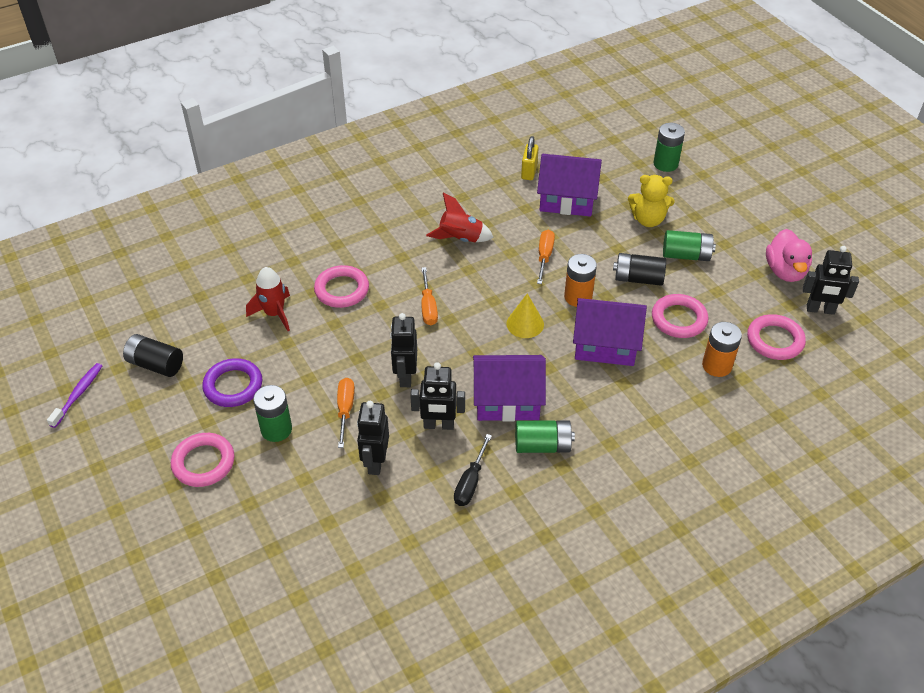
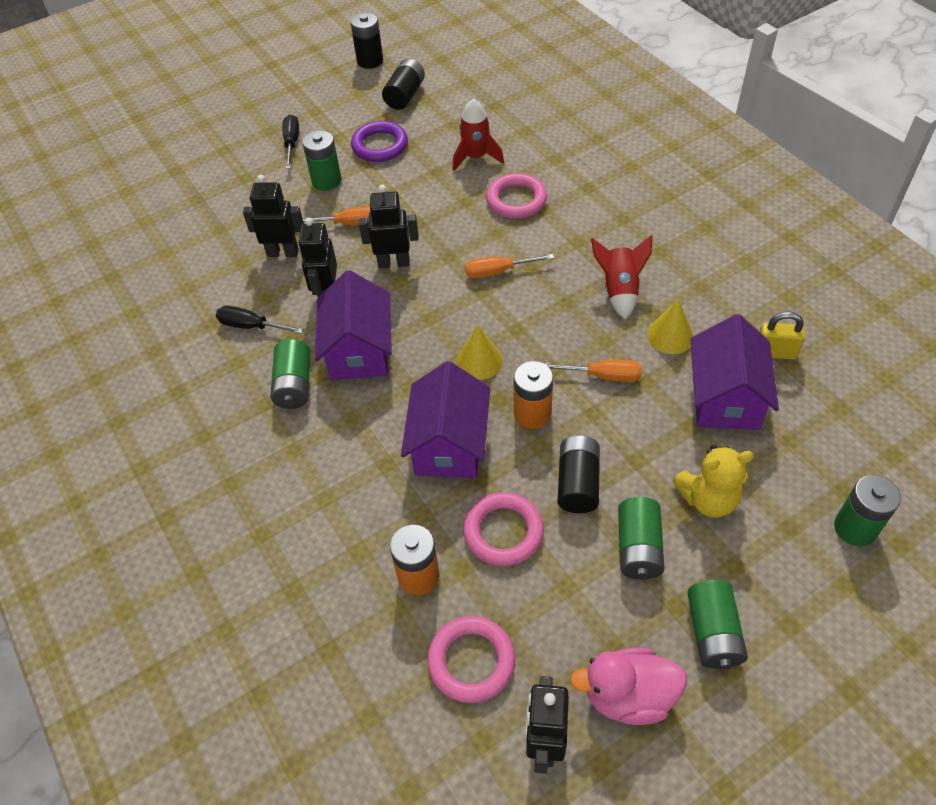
camera: 90 degrees right, 5 degrees up
(78, 394) = (370, 61): purple toothbrush -> black battery
(203, 463) = (291, 143): pink ring -> black screwdriver
(509, 218) = (670, 336): none -> yellow cone
(648, 220) = (708, 499): yellow teddy bear -> yellow teddy bear turned 105 degrees counterclockwise
(740, 231) = (712, 633): none -> green battery

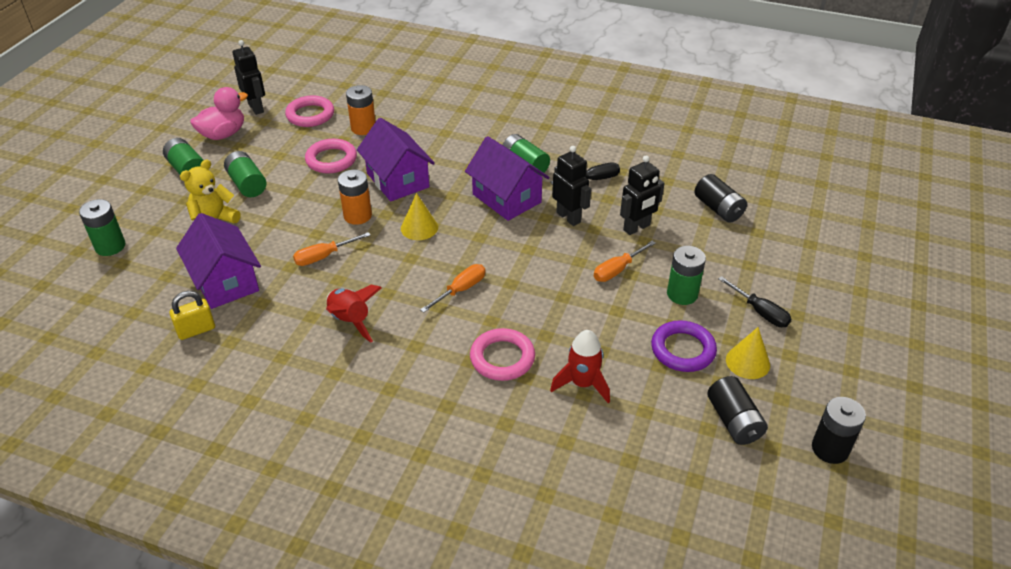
camera: 140 degrees right, 10 degrees down
(394, 263) = (547, 259): black robot -> none
(577, 483) = (302, 196): black battery -> black battery (718, 209)
(670, 336) = (288, 305): yellow cone -> yellow cone (747, 362)

